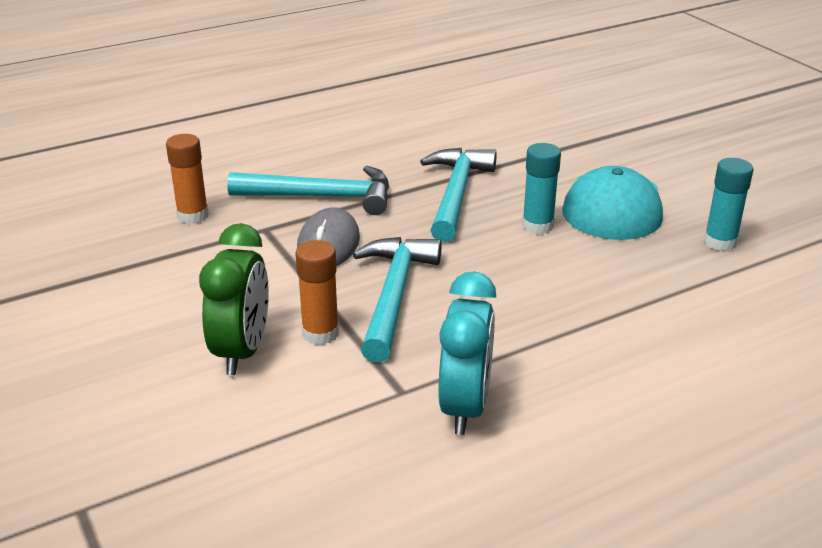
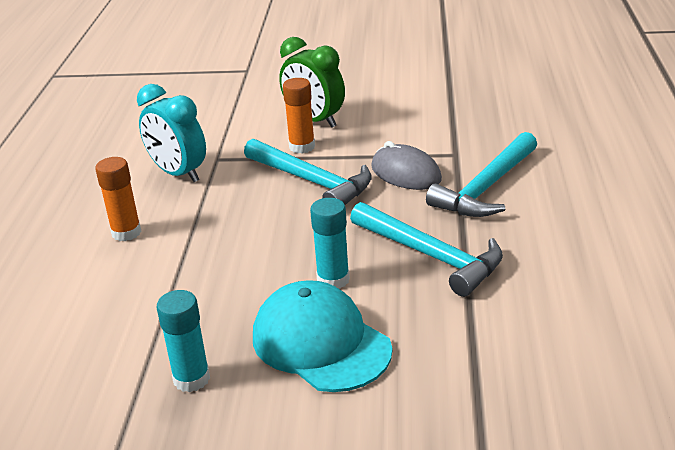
camera: 125 degrees right, 0 degrees up
(193, 215) = (502, 131): orange glue stick -> orange glue stick (126, 233)

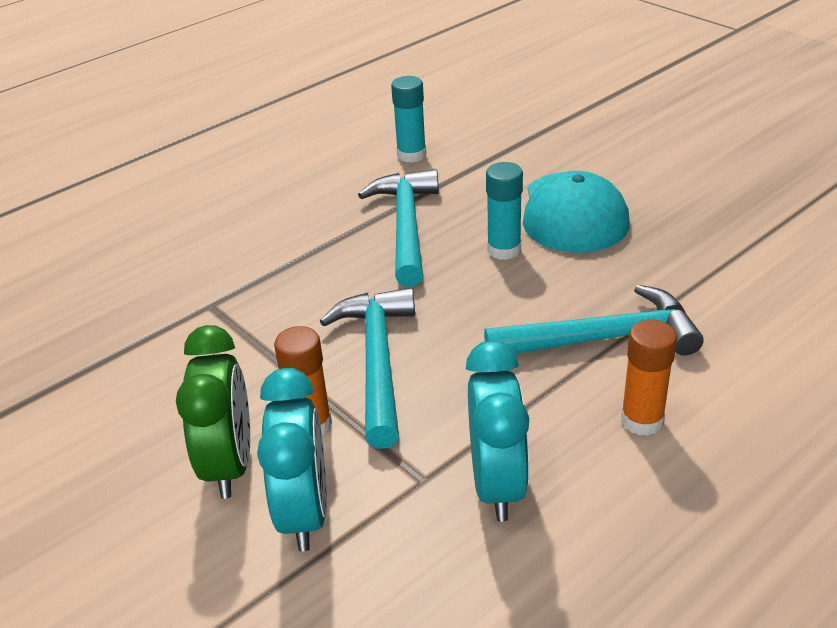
camera: 135 degrees left, 5 degrees up
(191, 379) = (695, 237): turquoise glue stick -> turquoise glue stick (411, 155)
(254, 127) = (305, 513): none -> turquoise clock
(406, 173) = (286, 312): grey mouse -> none
(486, 188) = (261, 254): turquoise hammer -> turquoise hammer (602, 338)

